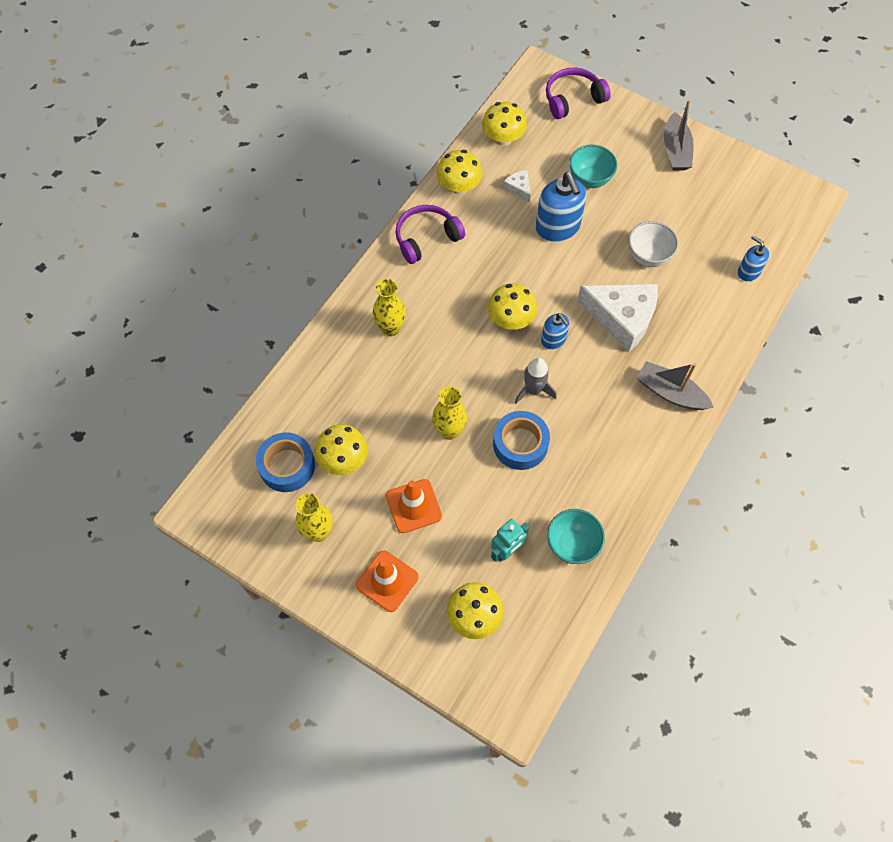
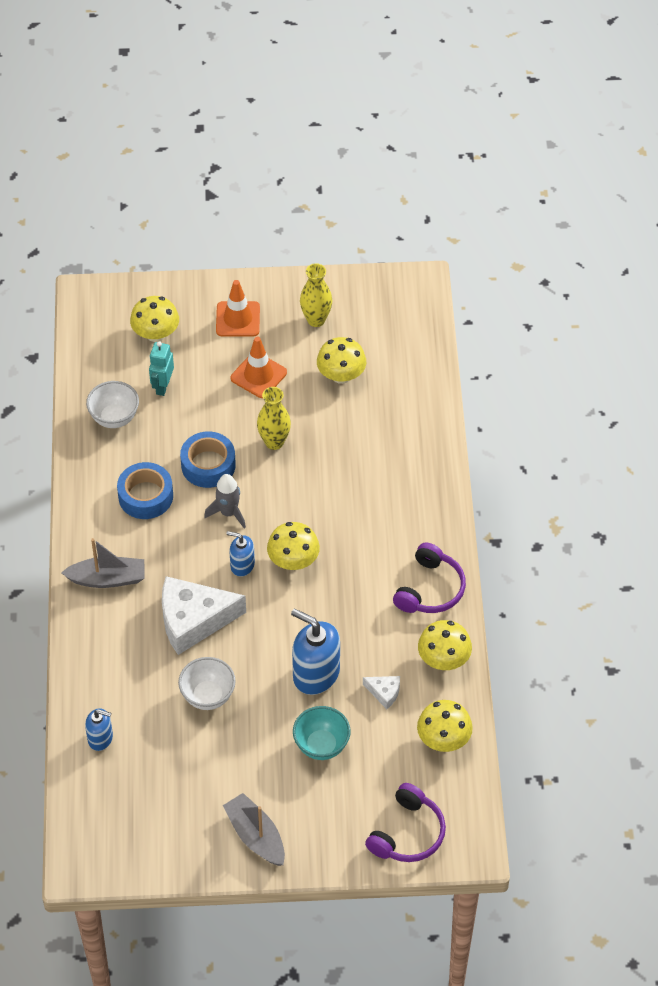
camera: 145 degrees right, 10 degrees down
(287, 466) = (380, 347): blue tape -> blue tape (145, 496)
(390, 328) = (392, 492): yellow vase -> none
(572, 545) = (114, 418): turquoise bowl -> white bowl

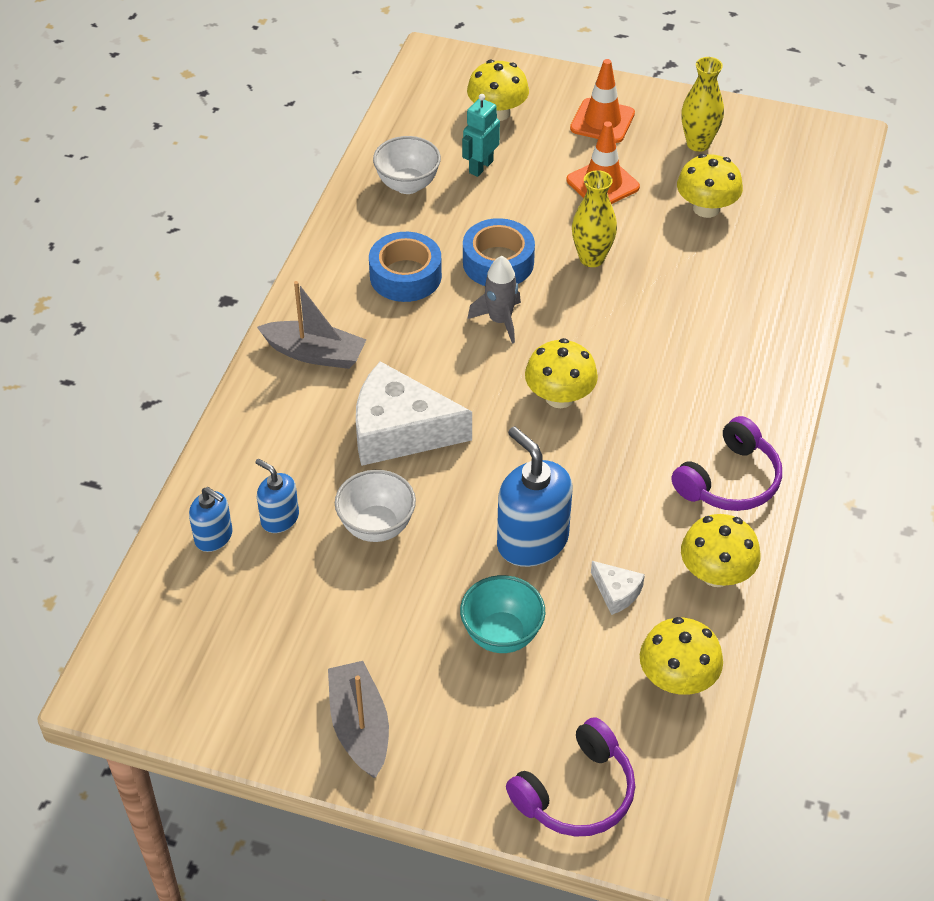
camera: 20 degrees right, 5 degrees down
(242, 565) = (491, 384): blue soap dispenser -> blue soap dispenser (279, 518)

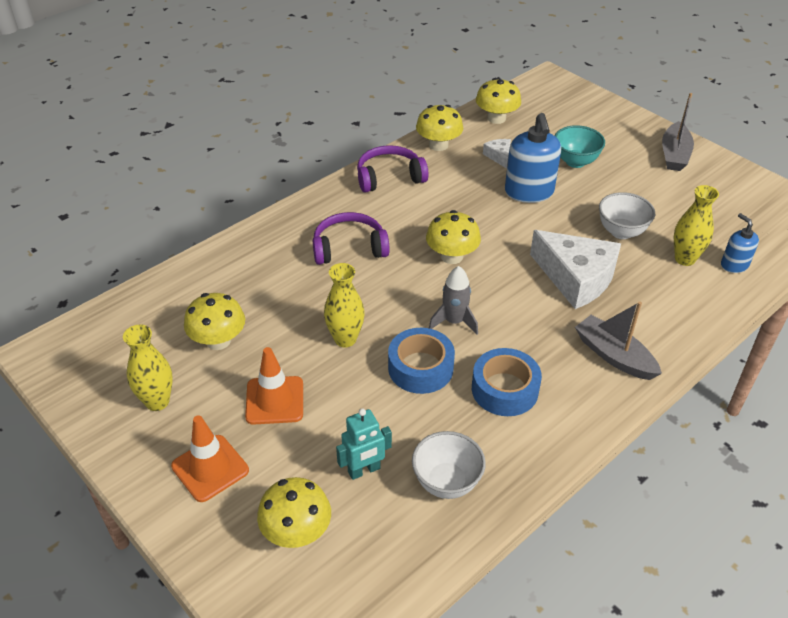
camera: 150 degrees left, 5 degrees down
(279, 518) = (684, 259): blue soap dispenser -> yellow vase
(576, 793) = (577, 102): purple headphones -> purple headphones (349, 248)

